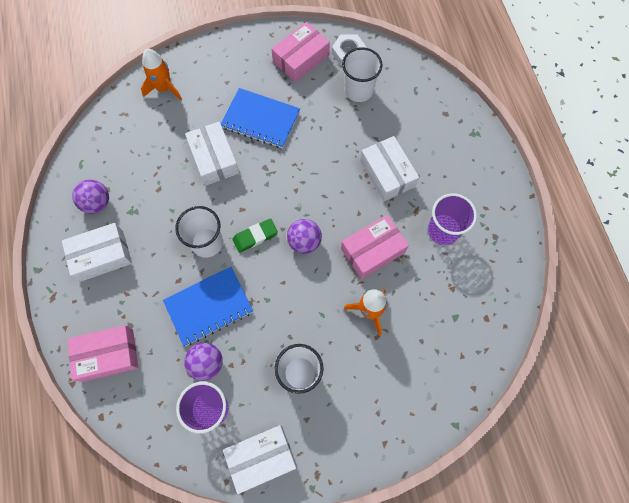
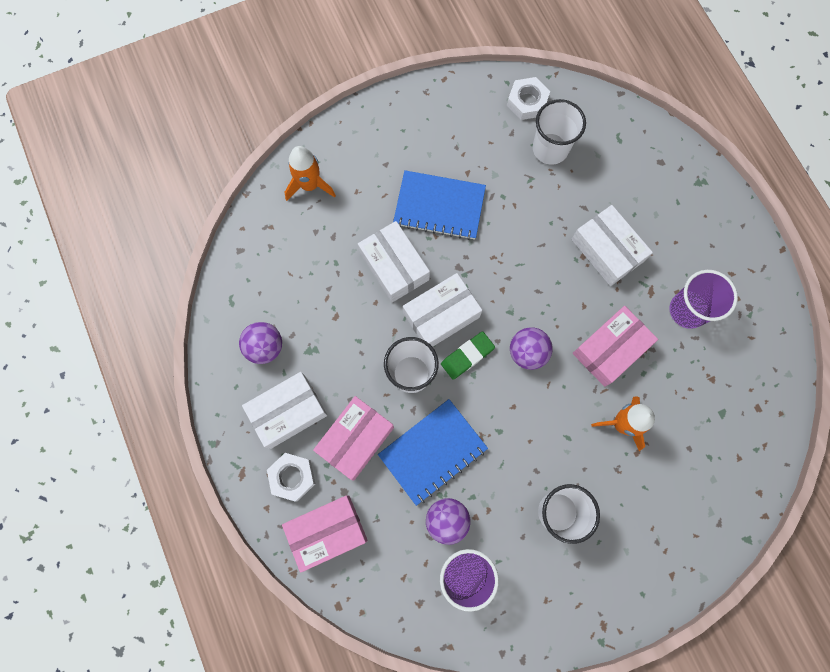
camera: 10 degrees left, 5 degrees up
(91, 306) = (292, 477): none -> white nut
(261, 457) = (536, 618): white box -> white box (441, 315)
(301, 58) = (470, 118): pink box -> pink box (355, 439)

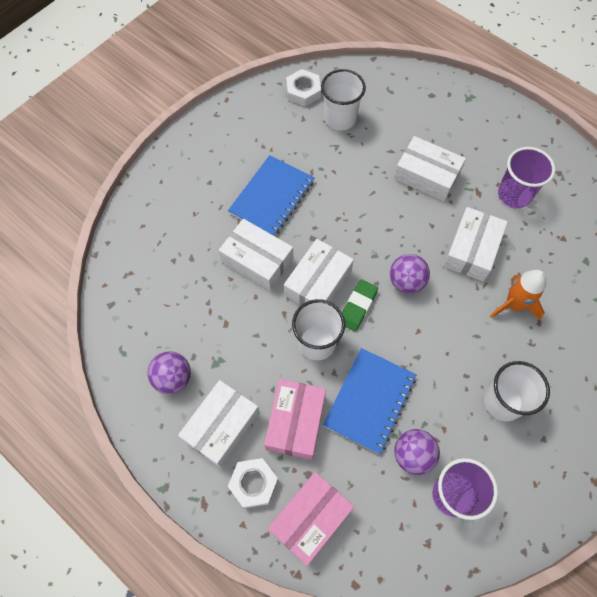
camera: 25 degrees left, 10 degrees down
(310, 185) = (150, 225): orange rocket -> none
(439, 207) = (272, 197): blue notebook -> blue notebook turned 45 degrees counterclockwise
(610, 349) = (471, 250): pink box -> white box

